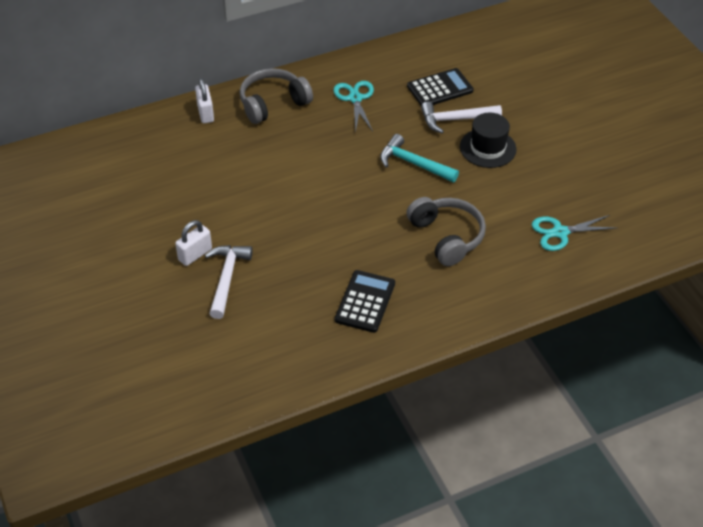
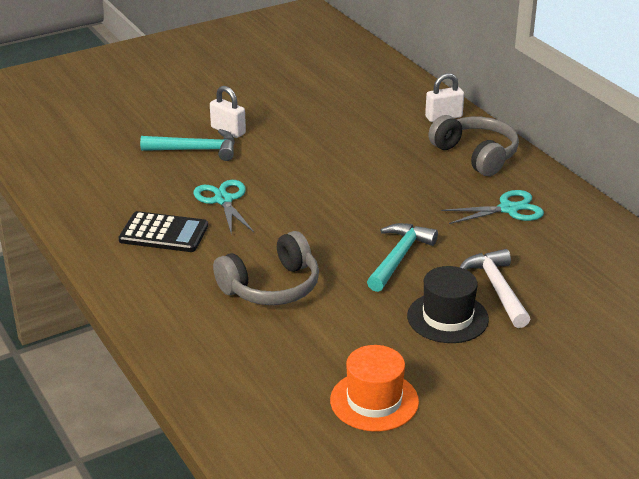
camera: 85 degrees right, 15 degrees down
(226, 278) = (196, 150): white hammer -> turquoise hammer
(440, 88) = (557, 274): black calculator -> none
(560, 232) = (291, 384): turquoise scissors -> turquoise scissors (223, 200)
(576, 193) = (374, 401): none -> orange hat

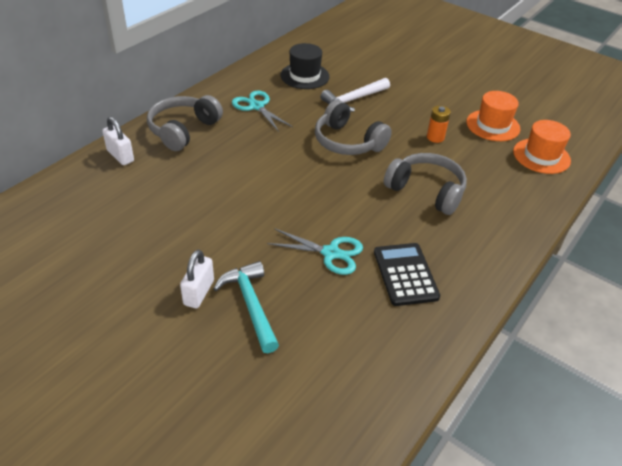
camera: 115 degrees left, 10 degrees up
(223, 200) = (331, 253): turquoise scissors -> turquoise scissors turned 120 degrees counterclockwise
(276, 418) = (541, 156): none -> orange hat
(373, 332) = (435, 137): none -> orange battery
(399, 257) = (348, 142): turquoise hammer -> grey headphones
(447, 317) = (397, 113): black hat -> black hat (304, 76)

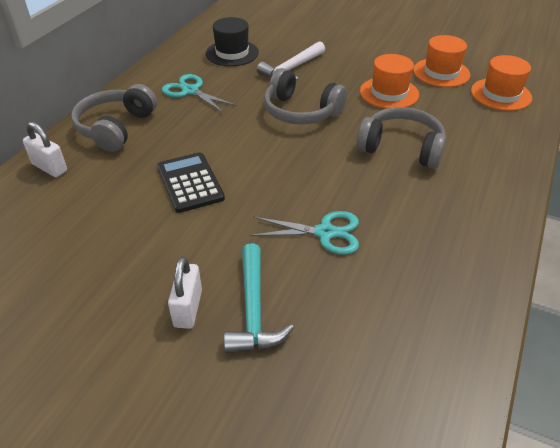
camera: 10 degrees left, 0 degrees up
(250, 304) = (254, 310): turquoise hammer -> turquoise hammer turned 150 degrees counterclockwise
(405, 274) = (414, 240): black calculator -> black calculator (190, 183)
(435, 137) = (389, 93): orange battery -> orange hat

